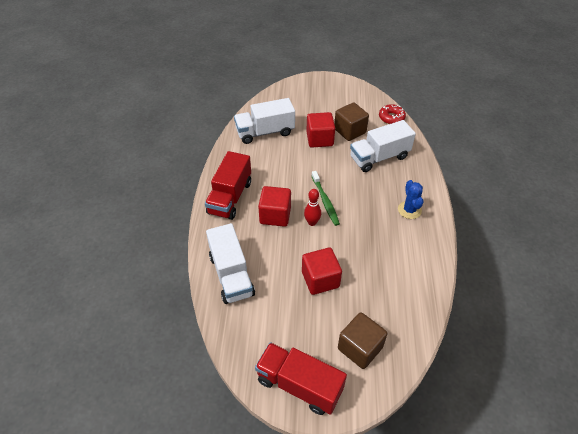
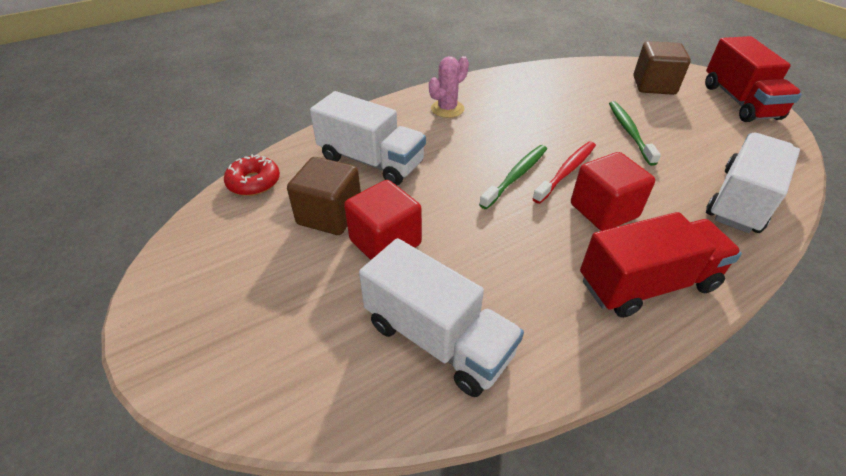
camera: 125 degrees left, 5 degrees down
(312, 222) = (566, 171): red bowling pin -> red toothbrush
(320, 279) = (629, 132): red cube -> green toothbrush
(409, 210) = (447, 109): blue cactus -> pink cactus

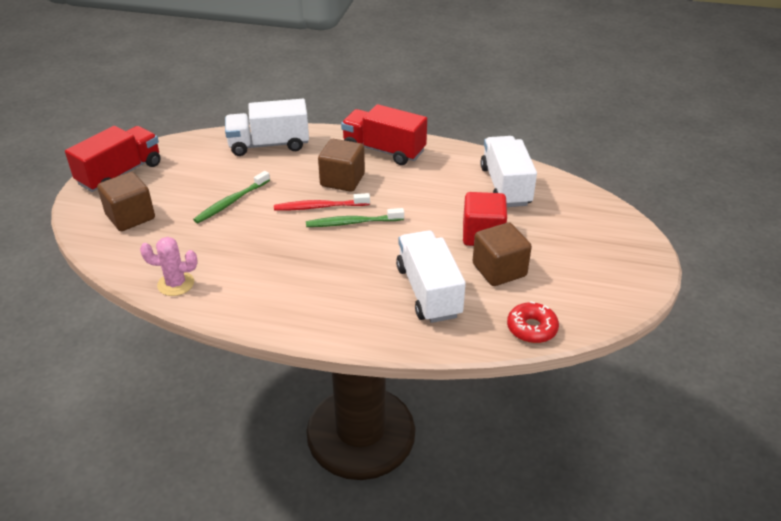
camera: 135 degrees left, 5 degrees down
(447, 109) = (307, 300): pink cactus -> pink cactus (176, 284)
(603, 211) = (342, 180): red cube -> brown cube

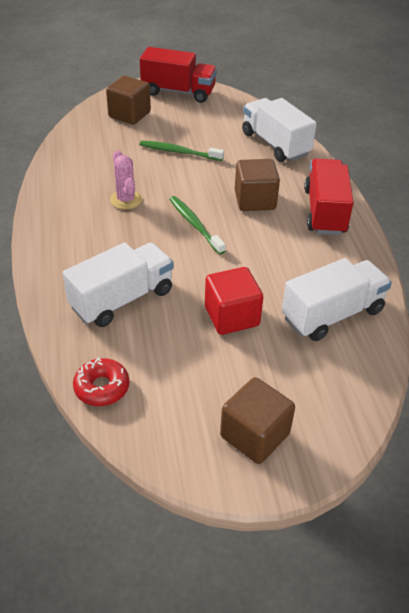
camera: 65 degrees right, 5 degrees up
(176, 284) = (63, 160): pink cactus -> pink cactus (126, 200)
(319, 207) = (205, 199): red toothbrush -> none
(499, 270) = (181, 342): brown cube -> brown cube (254, 435)

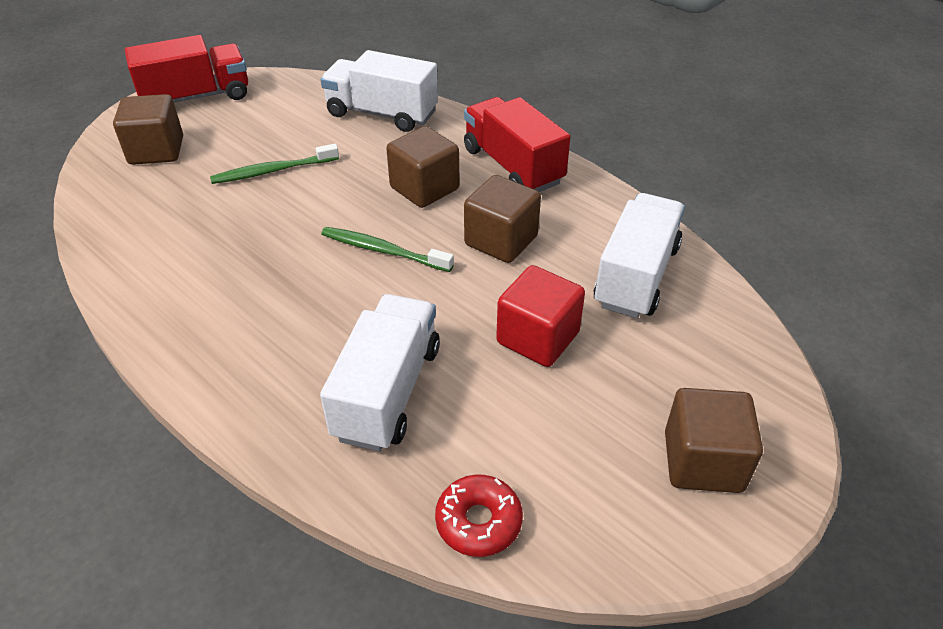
camera: 35 degrees left, 0 degrees up
(126, 200) = (262, 262): pink cactus -> none
(269, 252) = (501, 240): none -> brown cube

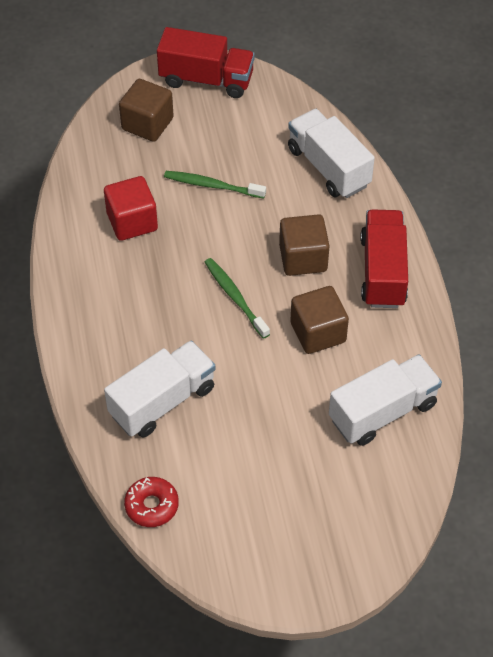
camera: 35 degrees right, 10 degrees up
(538, 338) = (278, 418): red cube -> red cube (132, 222)
(703, 461) = (300, 551): brown cube -> none

